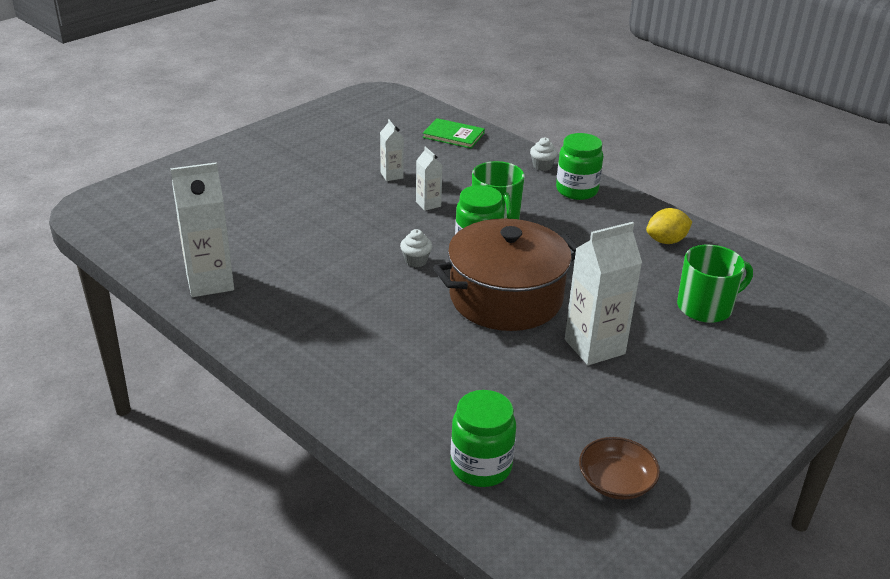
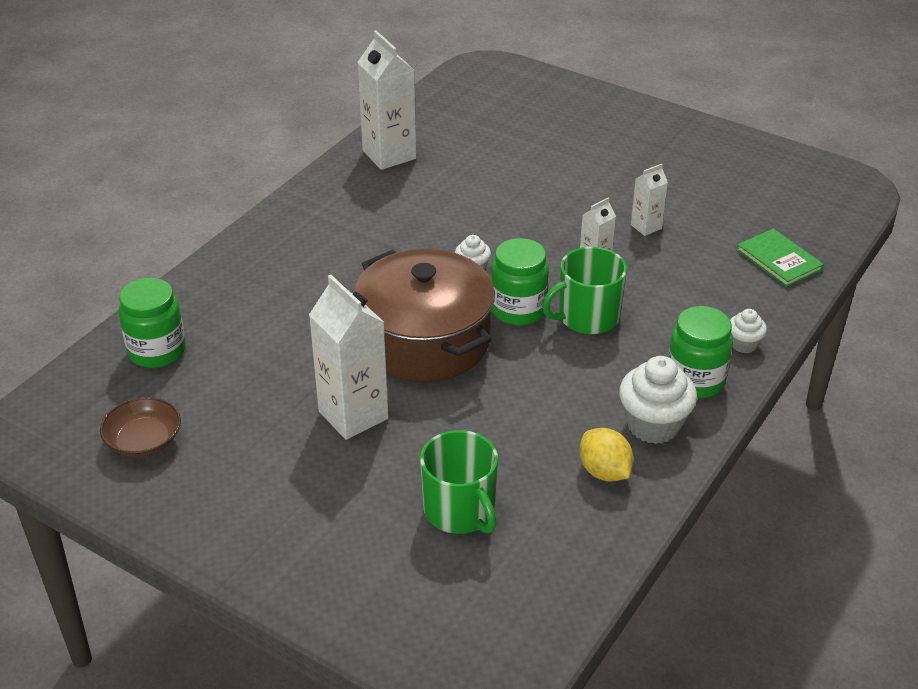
camera: 80 degrees right, 5 degrees up
(453, 135) = (779, 260): green book -> green book turned 45 degrees counterclockwise
(620, 214) = (653, 425): none -> white cupcake

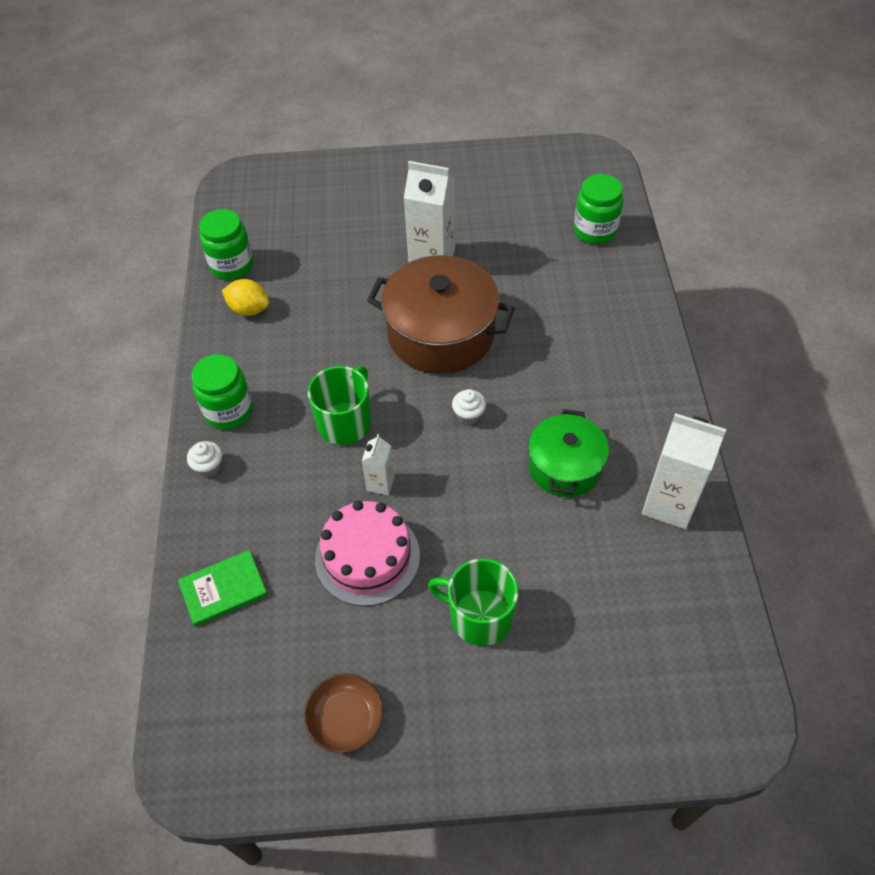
camera: 145 degrees right, 15 degrees up
(144, 440) = (528, 183): brown bowl -> brown bowl (345, 719)
(435, 205) = (565, 466): none -> green pot
(460, 511) = (316, 242): green mug -> green mug (479, 616)
(518, 310) = (401, 398): green jar -> green jar (232, 265)
(646, 227) = (367, 557): white carton -> pink cake
(653, 425) = (237, 358): white cupcake -> none
(779, 260) = (223, 589): green book -> green book turned 45 degrees counterclockwise

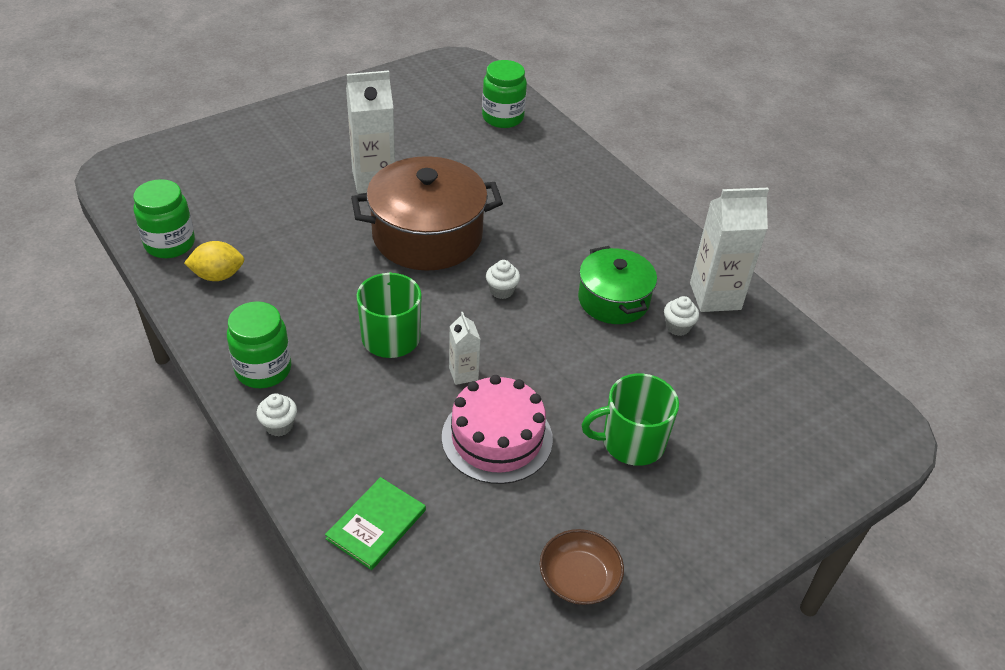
camera: 35 degrees left, 10 degrees down
(607, 521) = (677, 327): none -> white cupcake

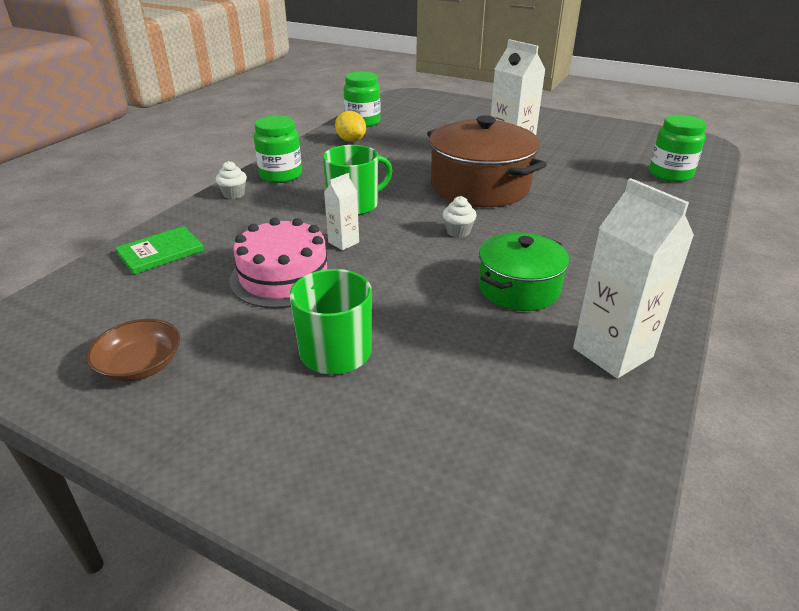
camera: 65 degrees right, 10 degrees down
(376, 524) = (160, 252): green book -> green book turned 45 degrees counterclockwise
(677, 327) = (529, 338): white cupcake -> none

